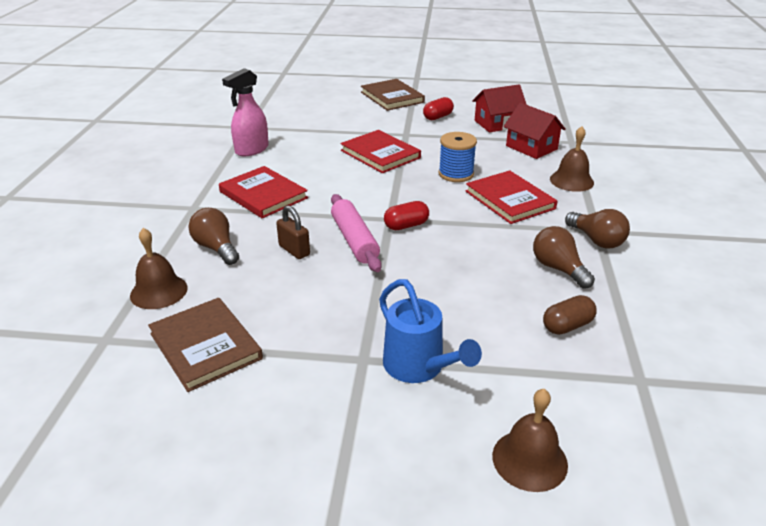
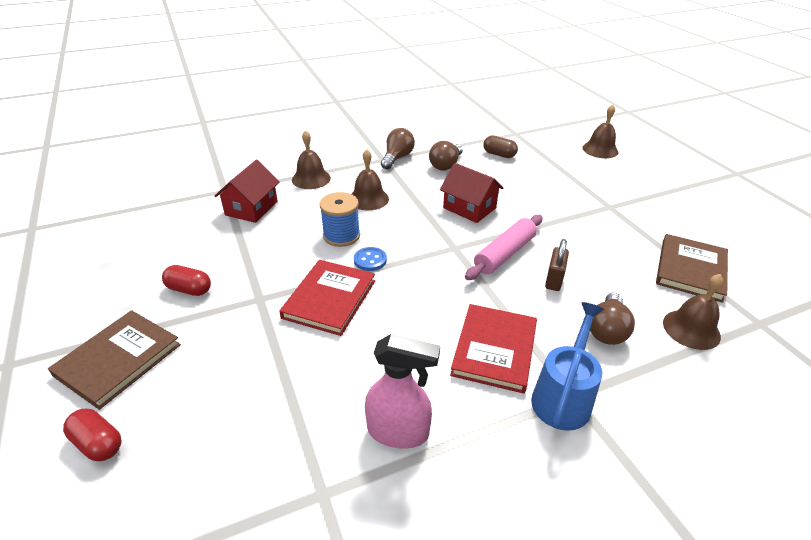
camera: 120 degrees left, 5 degrees up
(406, 225) = (456, 236): red capsule -> red capsule (98, 443)
(410, 178) = (370, 260): none -> blue button
(419, 368) = (590, 187): blue watering can -> blue watering can (563, 396)
(497, 124) = (194, 240): red house -> red house (469, 208)
(510, 200) = (368, 199): red book -> brown bell

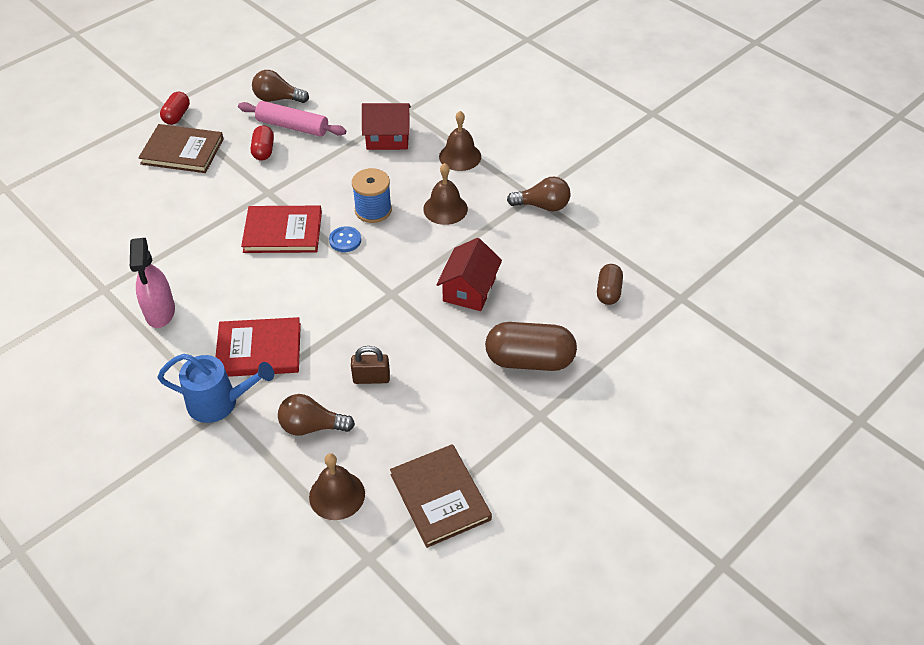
camera: 70 degrees right, 10 degrees up
(98, 443) = (116, 177): red capsule -> red capsule (177, 116)
(446, 165) = (551, 250): brown light bulb -> brown light bulb (277, 99)
(505, 254) = (397, 333): pink rolling pin -> pink rolling pin (292, 126)
(554, 198) = (529, 360): none -> brown capsule
(600, 149) = (692, 394): brown bell -> none
(690, 270) = (440, 497): brown book -> brown book turned 60 degrees clockwise

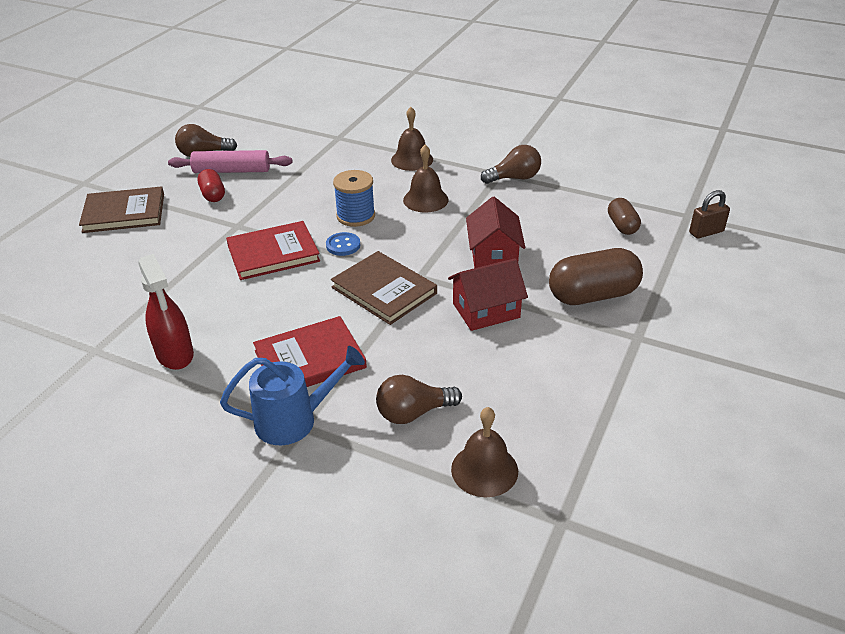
camera: 20 degrees left, 10 degrees down
(160, 312) = (175, 354): pink spray bottle -> red spray bottle
(177, 116) = (102, 187): red capsule -> none
(371, 378) = (448, 352): brown padlock -> brown padlock (706, 232)
(387, 138) = (333, 160): red house -> red house (486, 310)
(440, 497) = (595, 437): brown book -> brown book (384, 290)

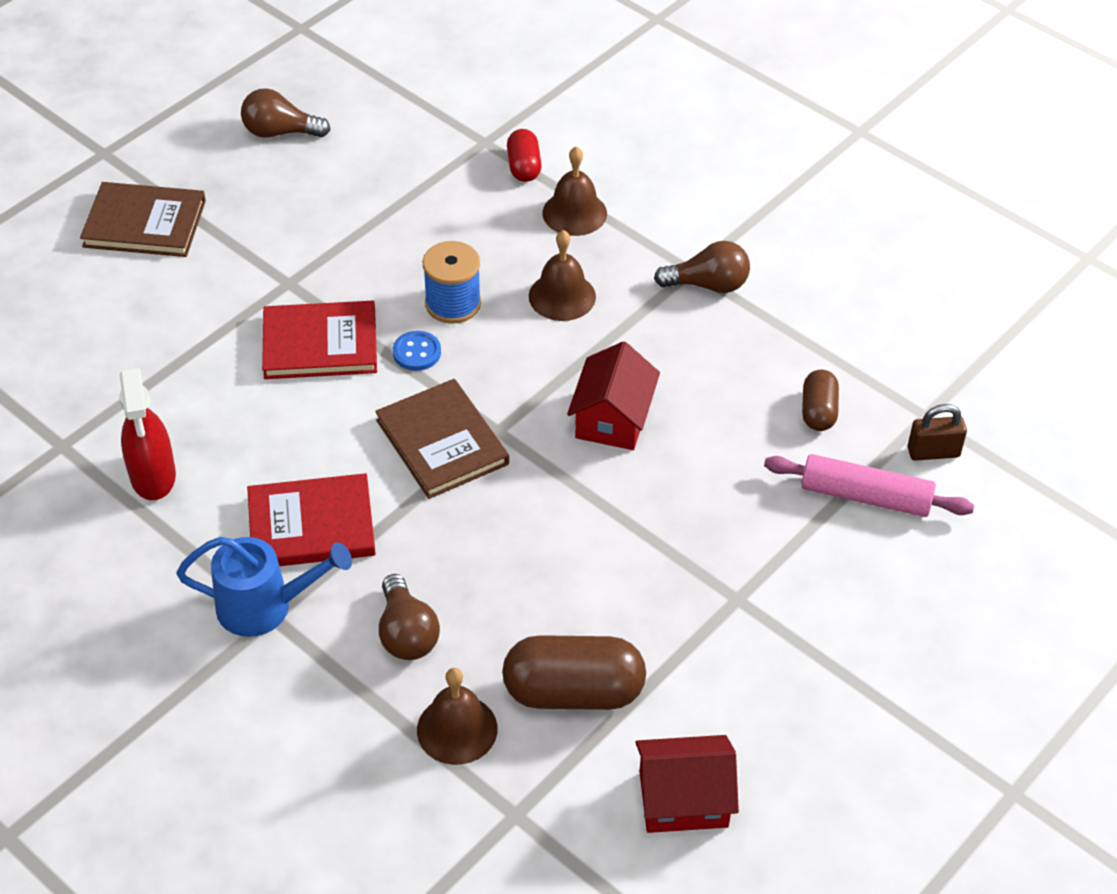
camera: 15 degrees right, 10 degrees up
(213, 195) = (271, 217): red capsule -> red capsule (524, 167)
(232, 171) = (310, 176): pink rolling pin -> pink rolling pin (865, 496)
(413, 413) = (406, 633): brown light bulb -> brown light bulb turned 105 degrees counterclockwise
(486, 310) = (560, 507): red house -> red house (683, 799)
(593, 295) = (713, 519): brown capsule -> brown capsule (573, 692)

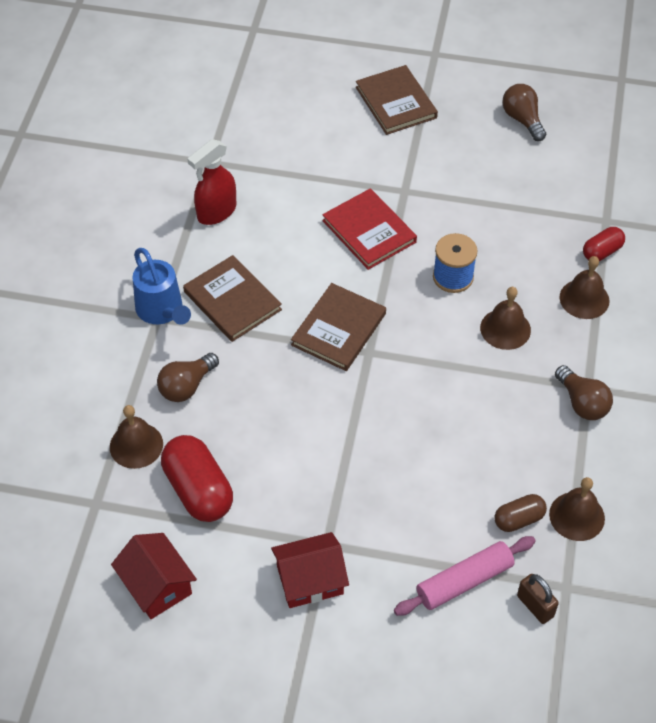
camera: 60 degrees right, 5 degrees up
(311, 525) = (232, 301): red book -> brown book
(417, 352) = (399, 280): blue button -> none
(573, 692) = (198, 490): brown capsule -> red capsule
(612, 418) = (423, 406): red house -> red house (310, 580)
(846, 362) = (577, 516): none -> brown bell
(865, 496) = (464, 581): pink rolling pin -> pink rolling pin turned 75 degrees clockwise

